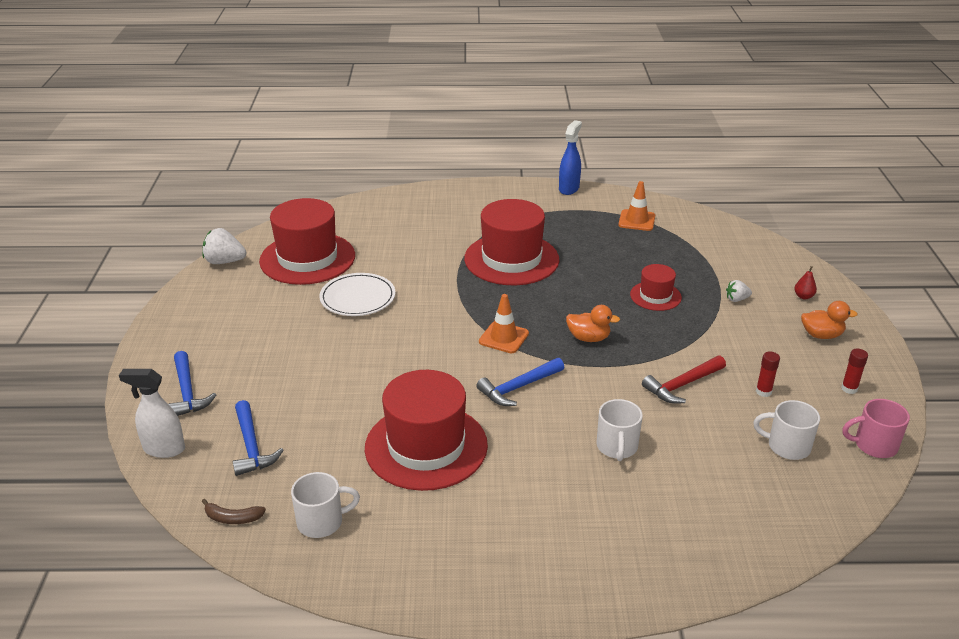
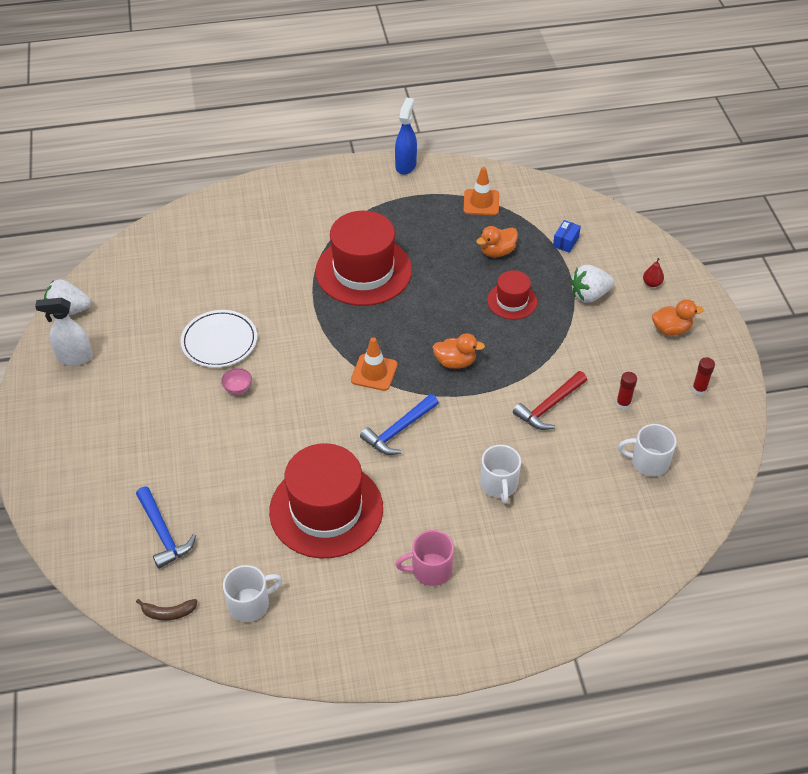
camera: 10 degrees left, 15 degrees up
(164, 449) = (80, 548): white spray bottle -> white spray bottle (74, 357)
(187, 392) = (82, 480): blue hammer -> none
(307, 258) = (154, 296): red hat -> none
(364, 336) = (238, 389): none -> pink bowl
(646, 257) = (497, 252): none -> orange duck
(717, 257) = (565, 242): none -> blue box
(736, 299) = (589, 295): white strawberry -> white strawberry, size x1.76
(874, 445) = (723, 450): pink mug -> pink mug (430, 569)

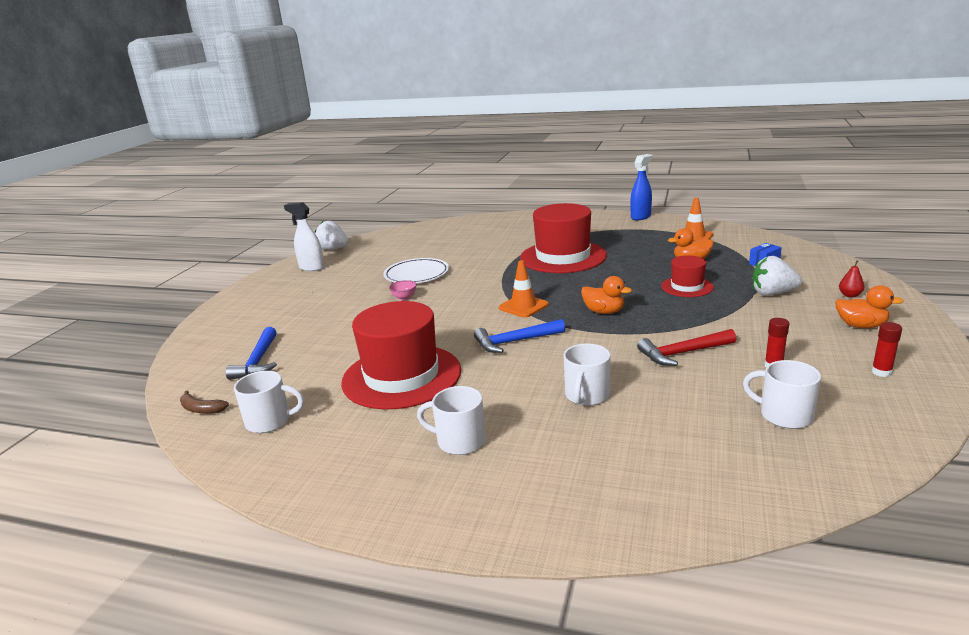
camera: 30 degrees right, 25 degrees down
(430, 569) = (459, 441): pink mug -> white mug

